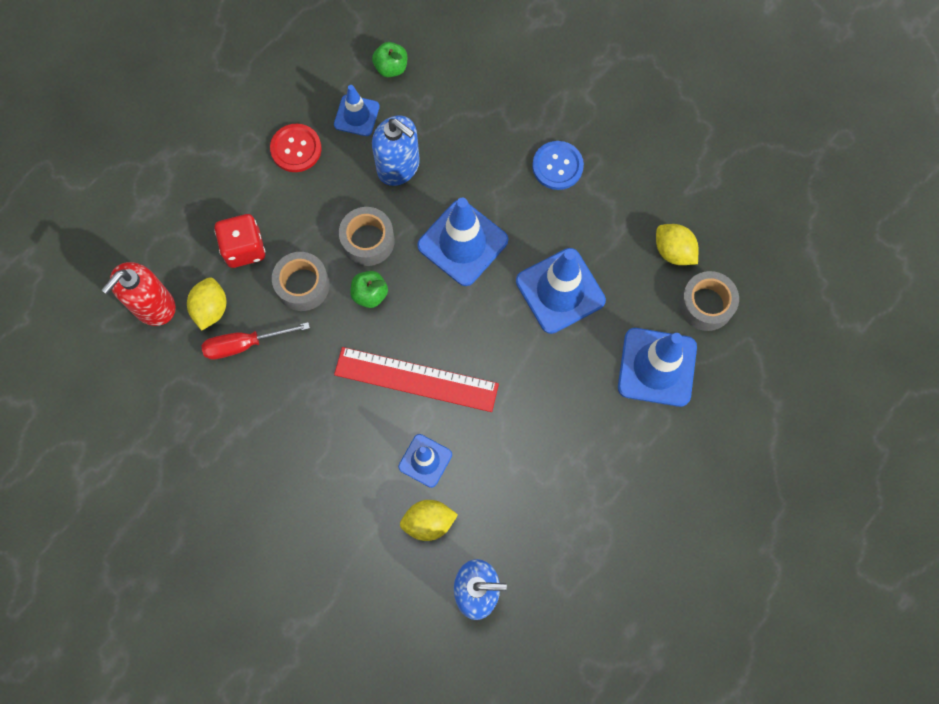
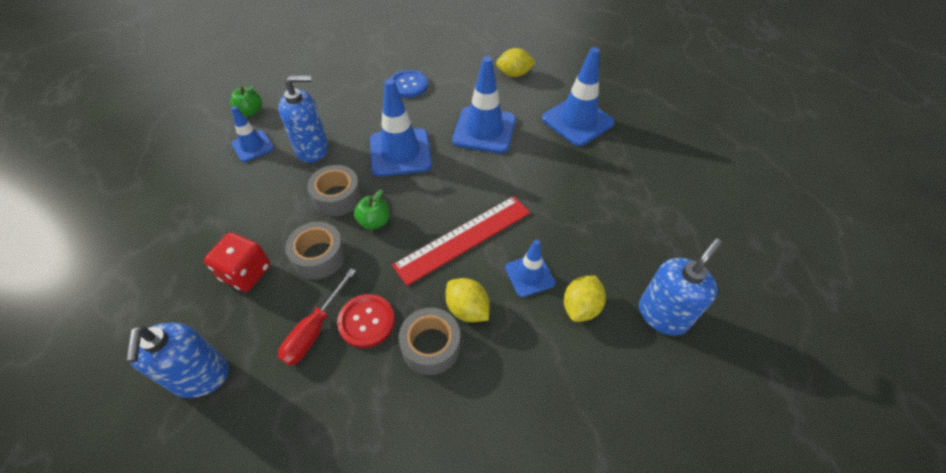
camera: 50 degrees left, 20 degrees down
(153, 306) = (201, 376): red soap dispenser -> blue soap dispenser
(211, 309) = (259, 332): yellow lemon -> yellow lemon (467, 309)
(296, 149) = (226, 191): red button -> red button (366, 321)
(706, 305) = (559, 81): grey tape -> grey tape (431, 346)

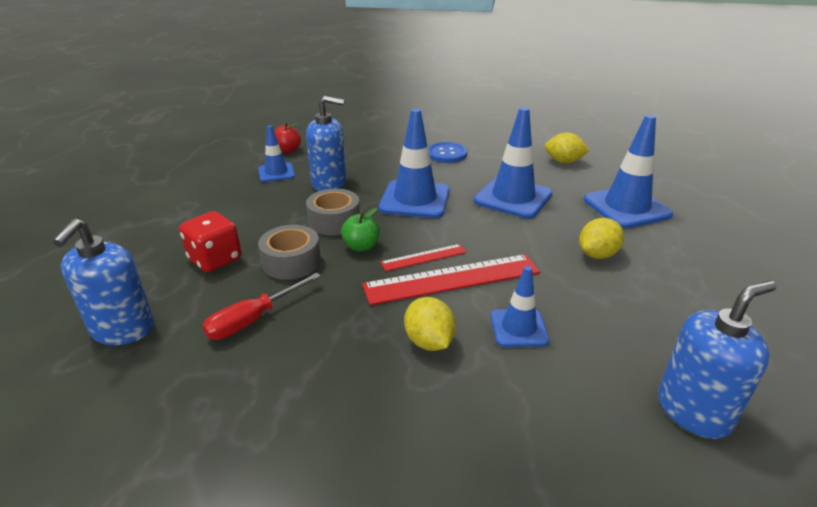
camera: 20 degrees right, 20 degrees down
(250, 111) = (288, 150): green apple -> red apple
(366, 321) = (310, 325): red button -> none
(431, 346) = (371, 365): grey tape -> none
(432, 220) = (423, 257): none -> red ruler
(580, 307) = (575, 374): yellow lemon -> yellow lemon (597, 254)

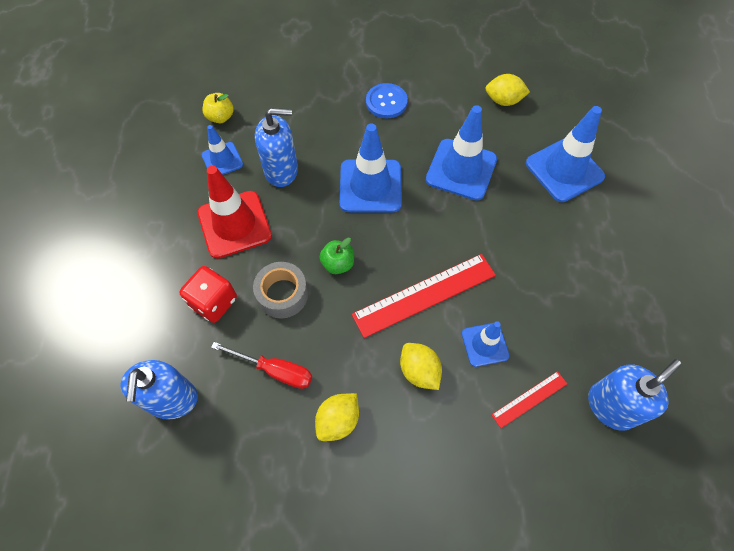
camera: 10 degrees left, 30 degrees up
(253, 319) = (275, 370): red screwdriver -> red screwdriver turned 105 degrees counterclockwise
(266, 210) = (234, 224): none -> red traffic cone
(288, 150) = (220, 117): red apple -> yellow apple
(334, 221) = (303, 231): grey tape -> none
(423, 257) = (395, 270): red ruler -> red ruler (529, 399)
(597, 254) = (541, 243): yellow lemon -> yellow lemon (338, 420)

